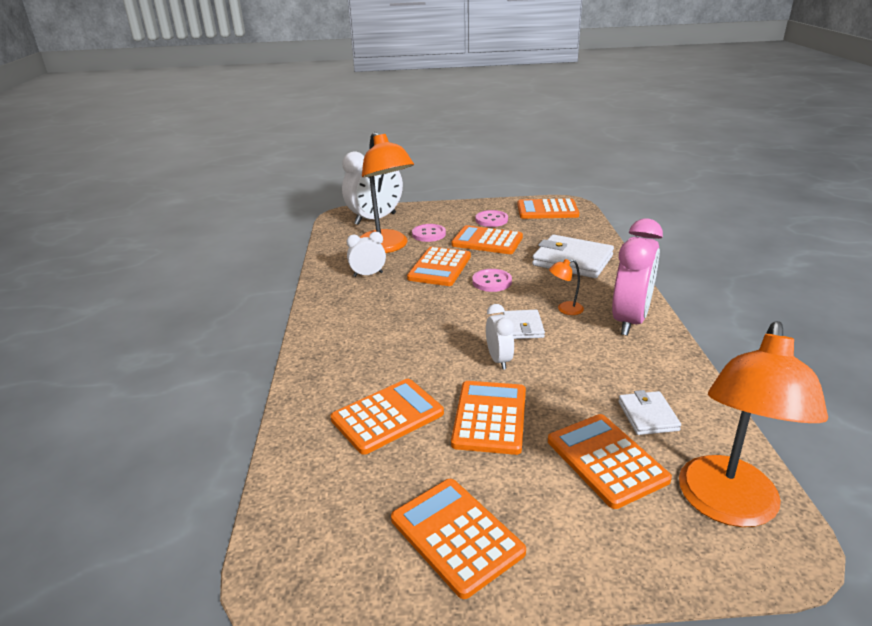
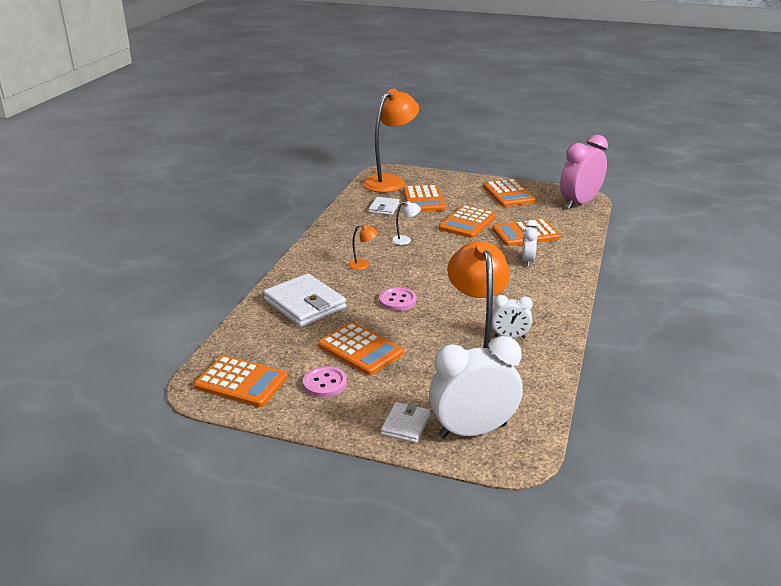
camera: 160 degrees left, 0 degrees up
(428, 234) = (417, 379): pink button -> none
(439, 267) = (434, 327): orange calculator -> none
(499, 360) = (440, 246): white clock -> white clock (527, 261)
(523, 327) = (406, 260): white wallet -> white wallet (405, 425)
(551, 357) = (405, 240): none -> white lamp
(630, 320) = (328, 249): pink clock -> pink clock (579, 203)

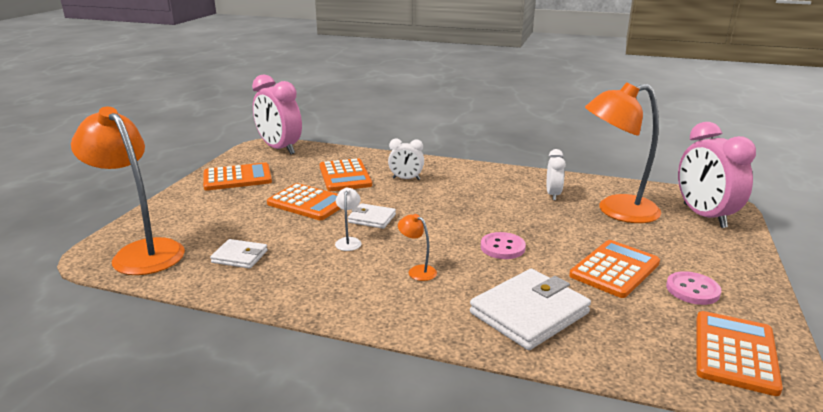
camera: 90 degrees left, 5 degrees down
(363, 265) = (417, 271): orange lamp -> orange lamp turned 60 degrees counterclockwise
(405, 425) = (722, 244): white wallet -> white wallet (372, 218)
(423, 199) = (226, 227): orange calculator -> none
(472, 430) = (704, 216): white clock -> pink clock

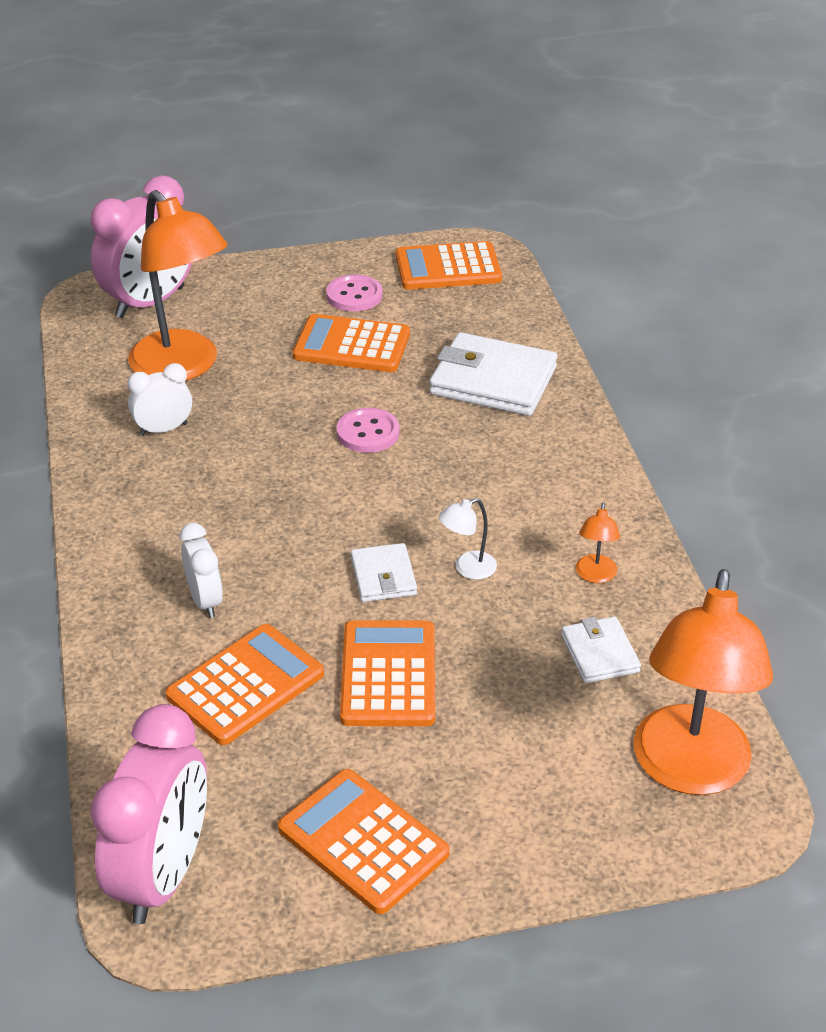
camera: 120 degrees left, 15 degrees up
(417, 271) = (484, 480): orange lamp -> orange lamp (595, 575)

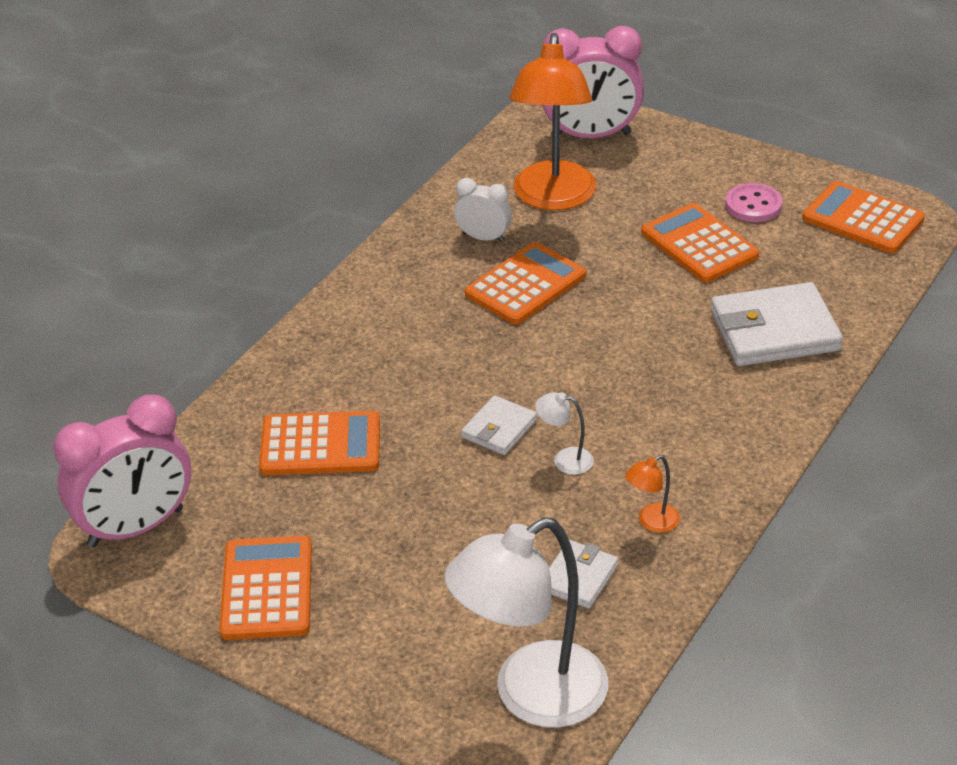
camera: 45 degrees right, 0 degrees up
(205, 601) = (364, 374): white clock -> none
(368, 433) = (623, 319): pink button -> none
(388, 674) = (416, 496): orange calculator -> orange calculator (525, 285)
(493, 381) = (774, 331): white wallet -> white wallet turned 75 degrees counterclockwise
(689, 771) = (531, 696): orange lamp -> white lamp

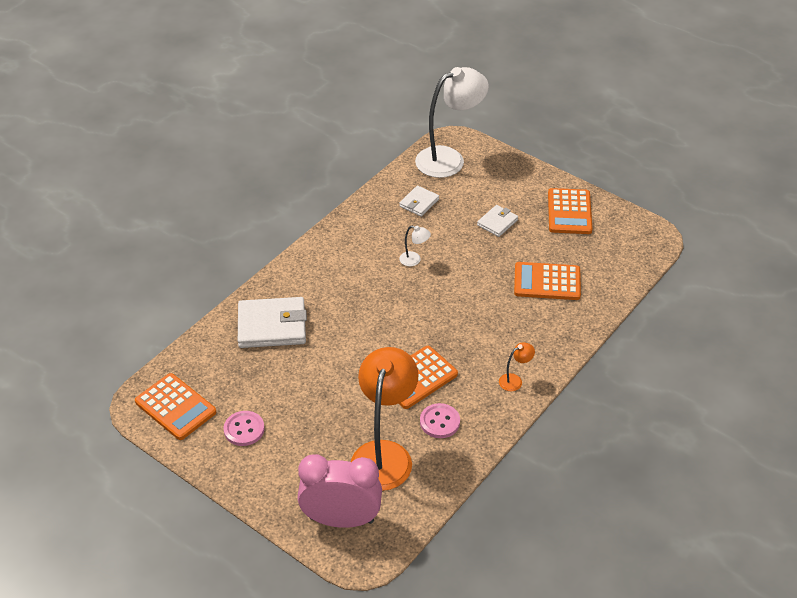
camera: 175 degrees left, 5 degrees up
(136, 528) = (640, 247): pink clock -> none
(483, 238) = (439, 422): white clock -> pink button
(499, 429) = (447, 281): white wallet -> white wallet (497, 222)
(651, 522) = (377, 224): orange lamp -> orange lamp (515, 380)
(699, 244) = (294, 398): orange calculator -> none

